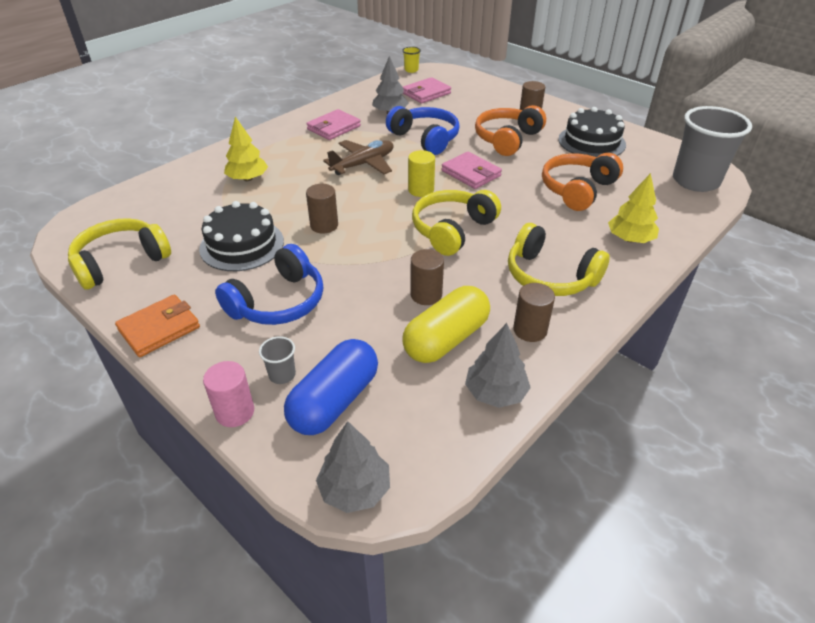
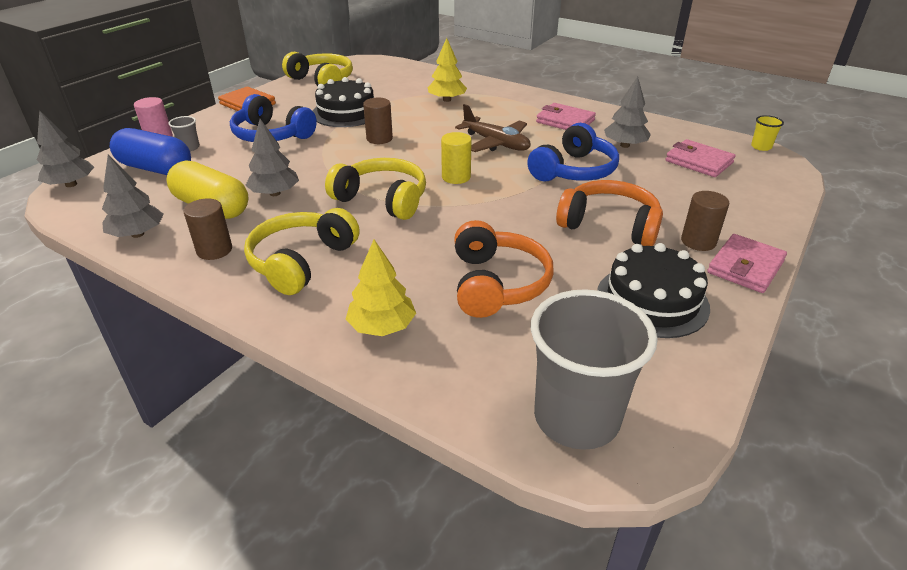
camera: 80 degrees right, 5 degrees down
(426, 295) = (275, 193): brown cylinder -> grey tree
(471, 173) = (504, 204): pink wallet -> pink wallet (745, 267)
(577, 189) = (497, 284): orange headphones -> orange headphones turned 60 degrees clockwise

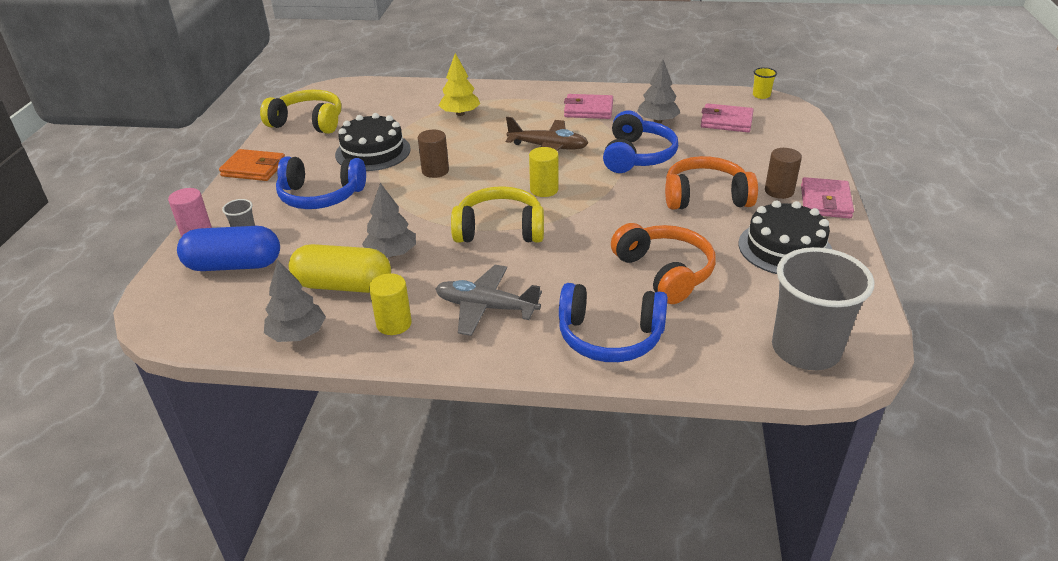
camera: 25 degrees left, 0 degrees up
(71, 184) = (156, 309): grey tree -> none
(214, 250) = (394, 324): brown cylinder -> yellow cylinder
(301, 261) = (486, 307): yellow headphones -> grey plane
(382, 327) = (610, 337): yellow tree -> blue headphones

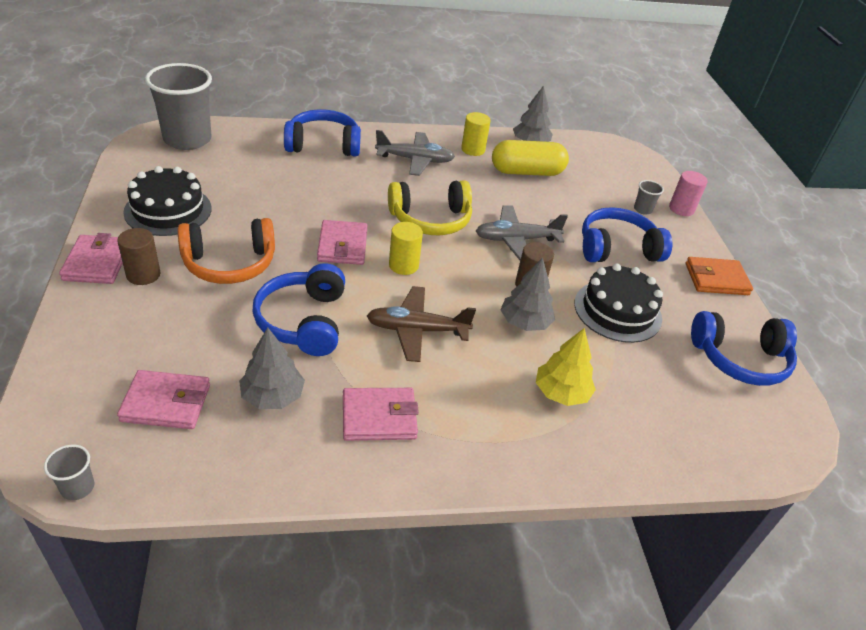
camera: 160 degrees right, 5 degrees up
(234, 265) = (620, 184): blue capsule -> none
(308, 122) = (740, 359): yellow headphones -> blue headphones
(391, 253) = (509, 196): grey tree -> grey tree (524, 322)
(419, 207) = (516, 240): none -> grey plane
(599, 208) = (342, 246): none -> pink wallet
(664, 272) = (281, 187): orange headphones -> none
(761, 95) = (77, 487): yellow cup -> grey cup

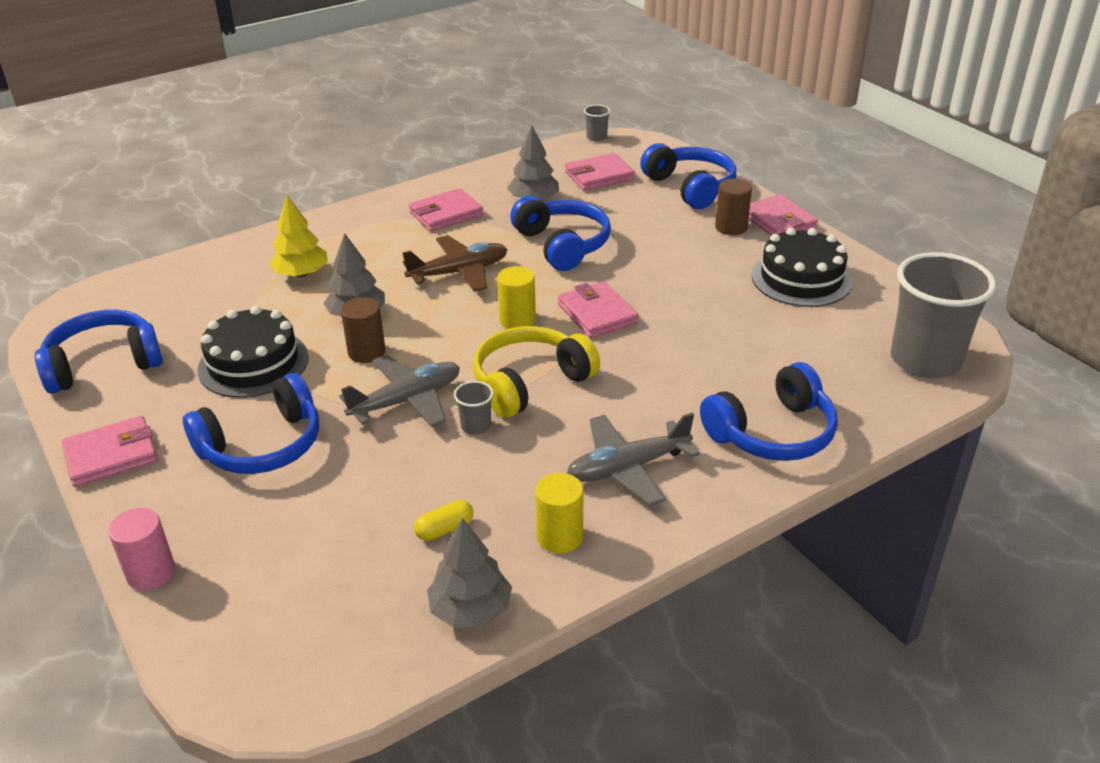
camera: 160 degrees right, 5 degrees down
(103, 338) = (690, 187): none -> blue headphones
(229, 263) = (678, 260): orange headphones -> none
(527, 172) = (444, 529): yellow capsule -> yellow capsule, size x0.44
(642, 209) = (224, 538): grey cup -> grey cup (476, 426)
(716, 279) = (111, 456): orange wallet -> pink wallet

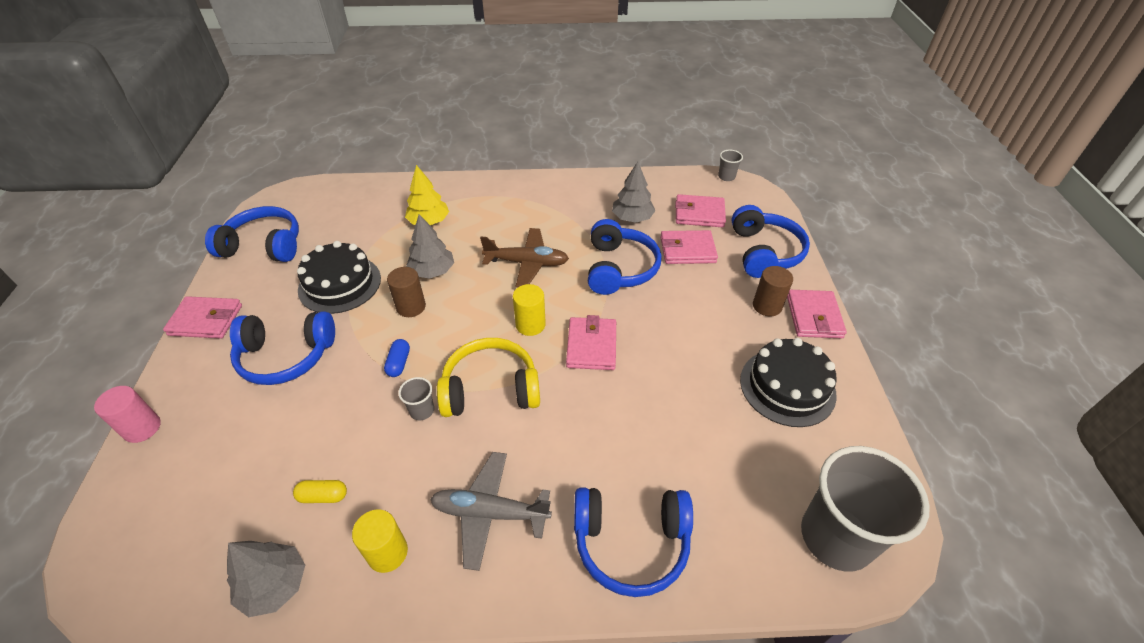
camera: 30 degrees right, 10 degrees up
(407, 401) = (399, 363): grey plane -> blue capsule
(446, 214) = (561, 207): pink wallet -> pink wallet (687, 250)

